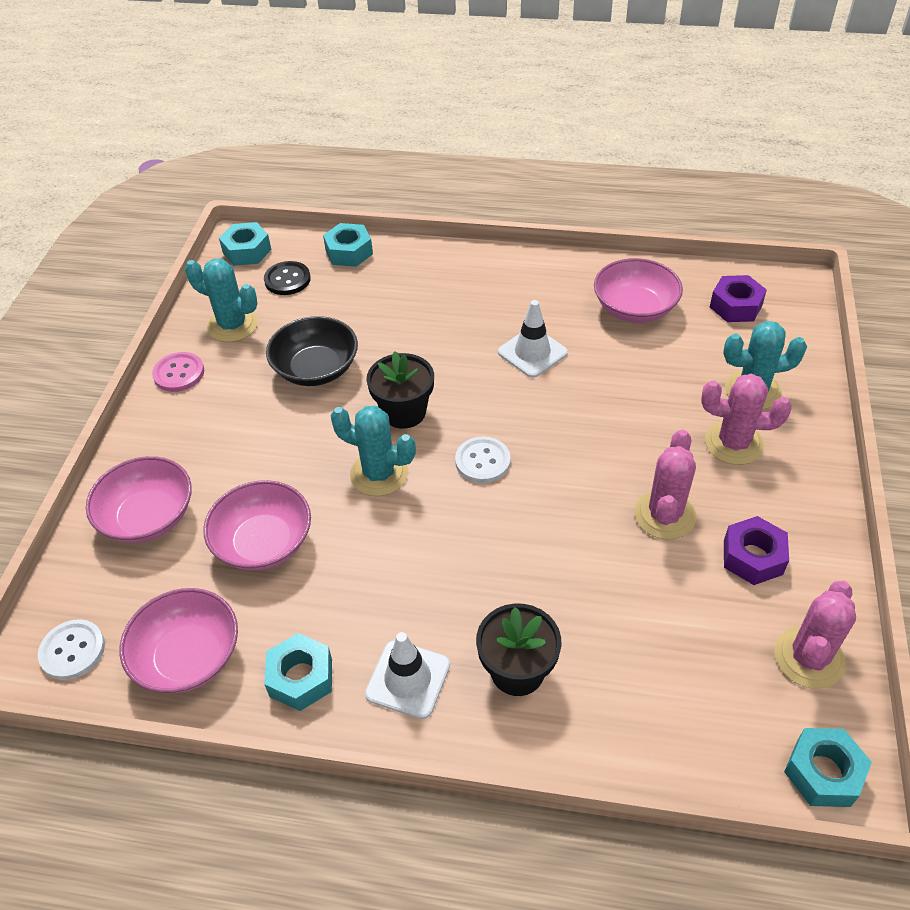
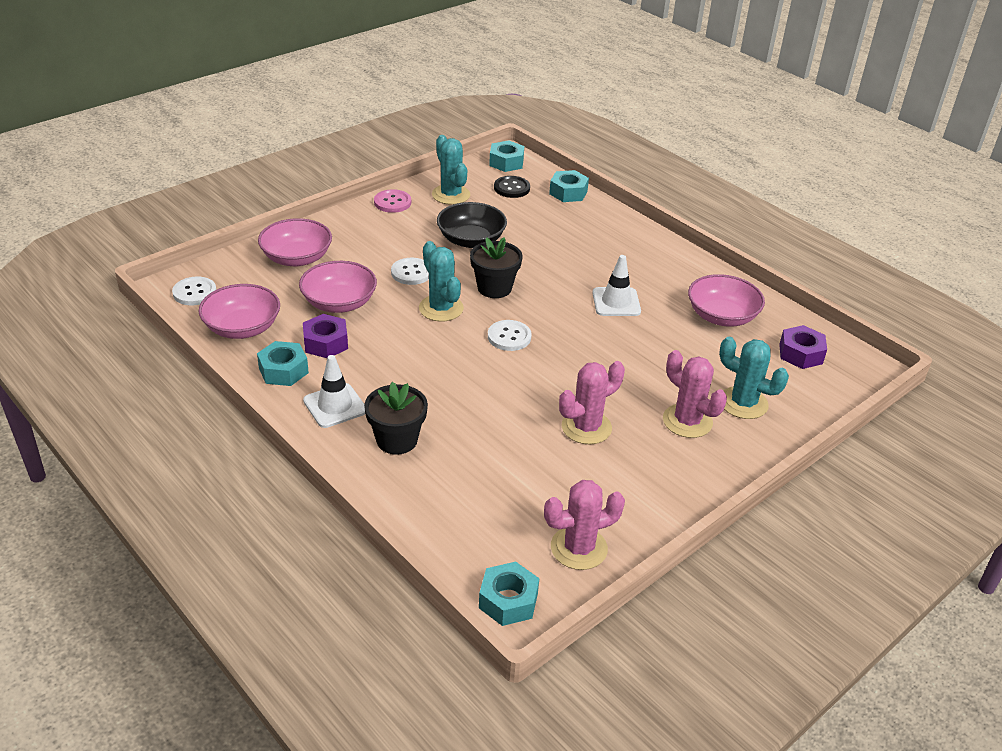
camera: 35 degrees right, 10 degrees down
(299, 450) = (411, 273): none -> white button
(753, 557) = (614, 481): purple nut -> purple nut (326, 343)

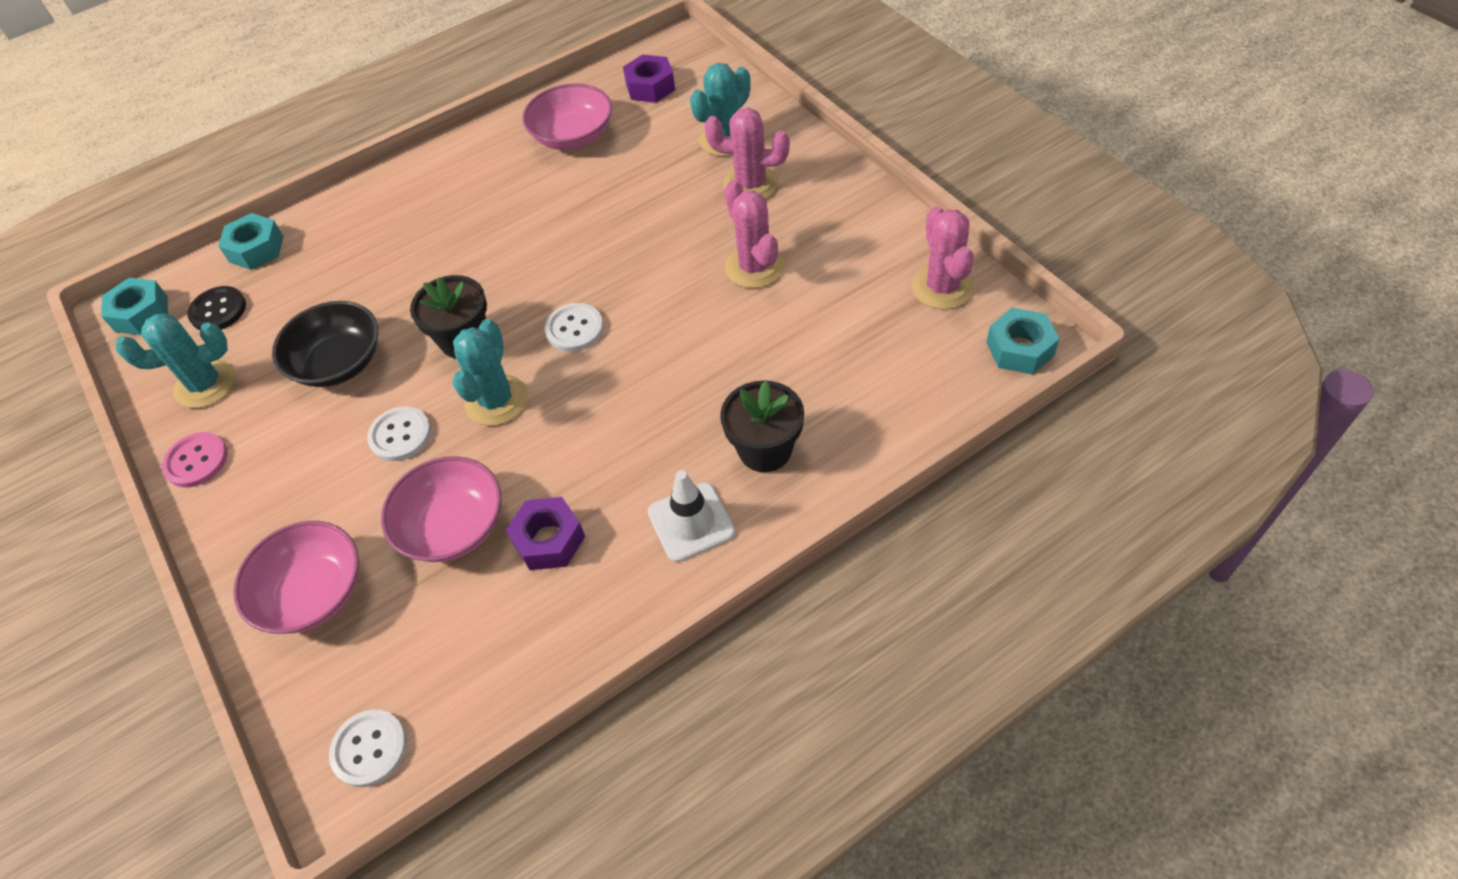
camera: 75 degrees left, 15 degrees up
(242, 328) = (487, 660): pink bowl -> none
(283, 370) = (605, 592): turquoise nut -> none
(441, 308) = (496, 400): turquoise cactus -> turquoise cactus turned 60 degrees counterclockwise
(616, 302) = (525, 222): white traffic cone -> none
(687, 421) = (750, 184): pink cactus -> pink cactus turned 45 degrees clockwise

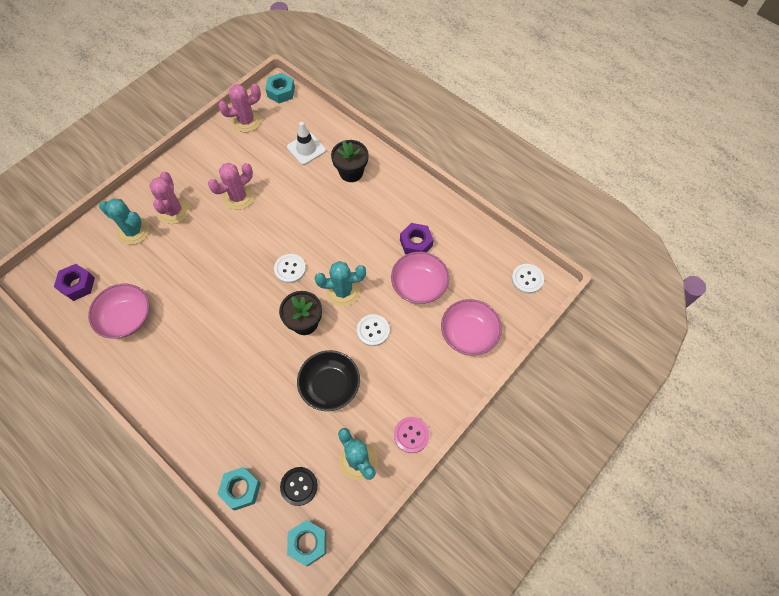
camera: 110 degrees left, 10 degrees up
(691, 522) = (394, 191): white traffic cone -> white traffic cone (306, 149)

